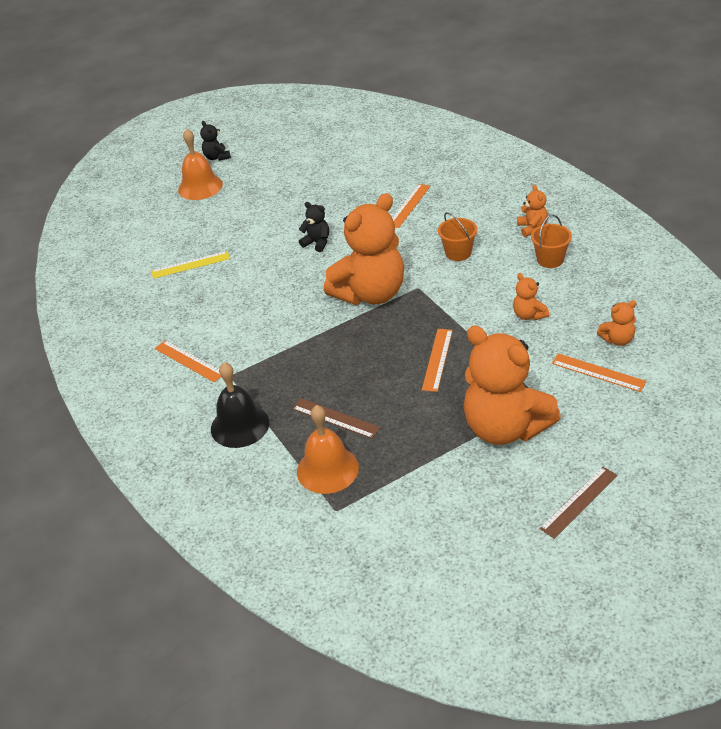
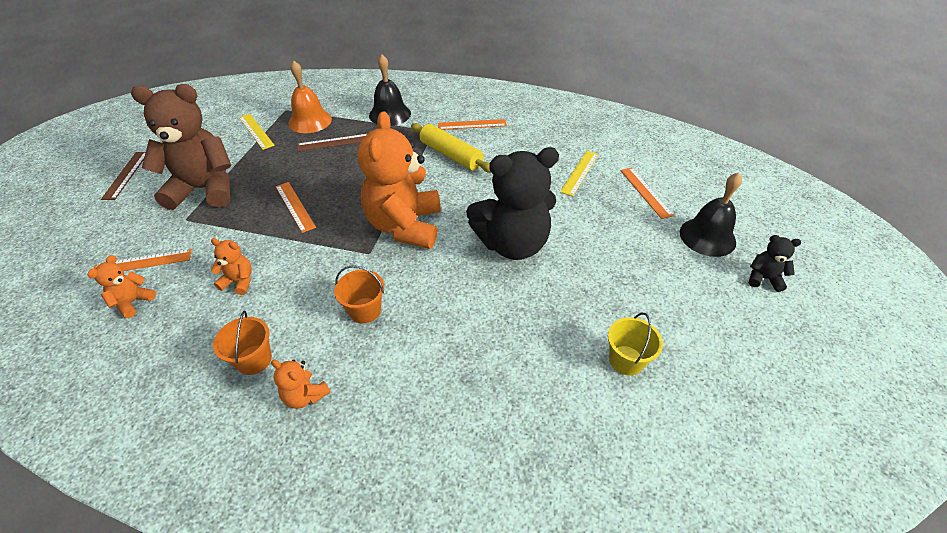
camera: 130 degrees right, 5 degrees up
(200, 187) = (707, 237): orange bell -> black bell
(255, 337) = (450, 155): none -> yellow rolling pin
(317, 243) = (512, 244): black teddy bear -> black teddy bear, size x2.37
(348, 164) = (626, 360): none -> yellow bucket
(398, 490) = (256, 131): none -> yellow ruler
(408, 205) = (481, 341): orange ruler -> orange ruler (645, 192)
(505, 428) = (205, 189): orange teddy bear -> brown teddy bear

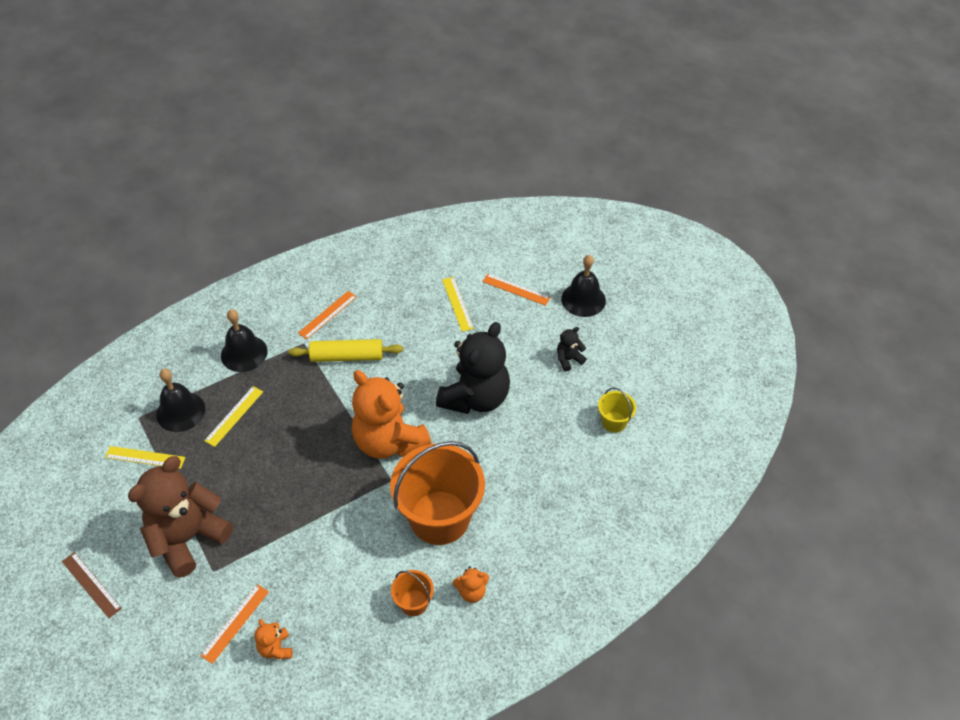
camera: 45 degrees left, 5 degrees up
(239, 281) = (330, 572): orange teddy bear -> none
(295, 206) = (286, 491): orange ruler -> none
(310, 121) = (180, 411): orange bell -> black bell
(333, 142) = (234, 416): brown ruler -> yellow ruler
(365, 310) = (439, 517): orange bucket -> orange bucket, size x2.27
(763, 278) = (636, 308): black teddy bear -> black teddy bear (569, 359)

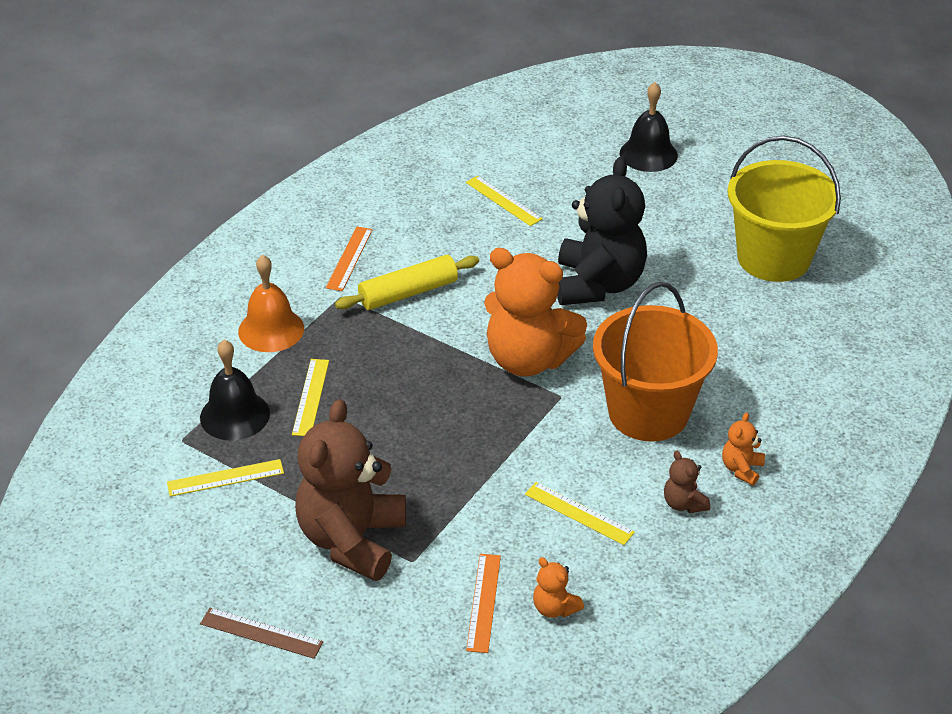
camera: 25 degrees left, 10 degrees down
(244, 353) = (271, 329): black bell -> orange bell
(340, 580) = (579, 513): none -> yellow ruler
(413, 603) = (683, 503): orange bucket -> brown teddy bear
(472, 591) = (741, 469): orange teddy bear -> orange teddy bear turned 150 degrees clockwise
(516, 289) = (562, 166): orange ruler -> none
(569, 359) = (677, 215): black teddy bear -> none
(614, 422) = (773, 258): yellow bucket -> yellow bucket, size x2.27

